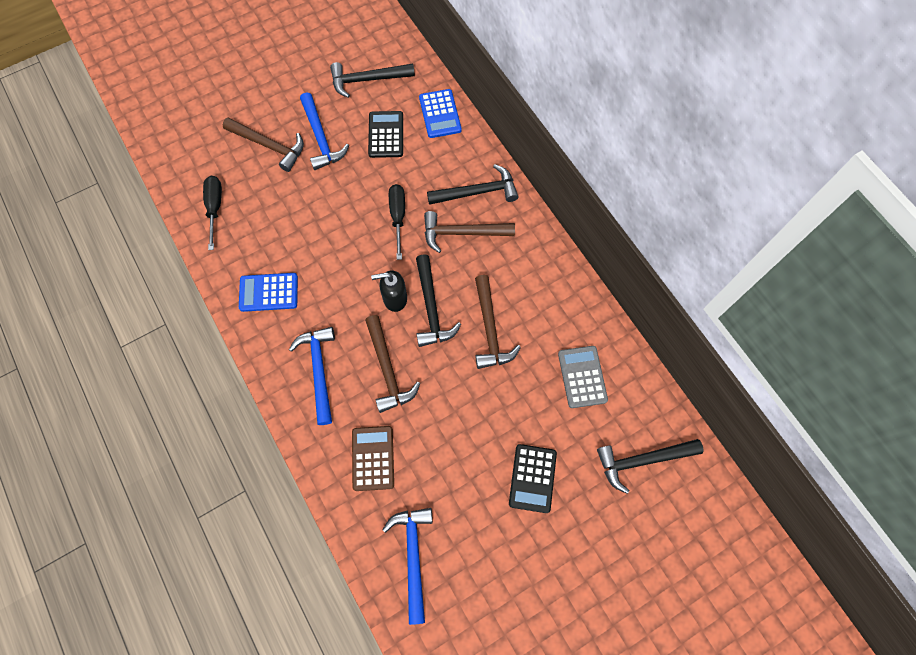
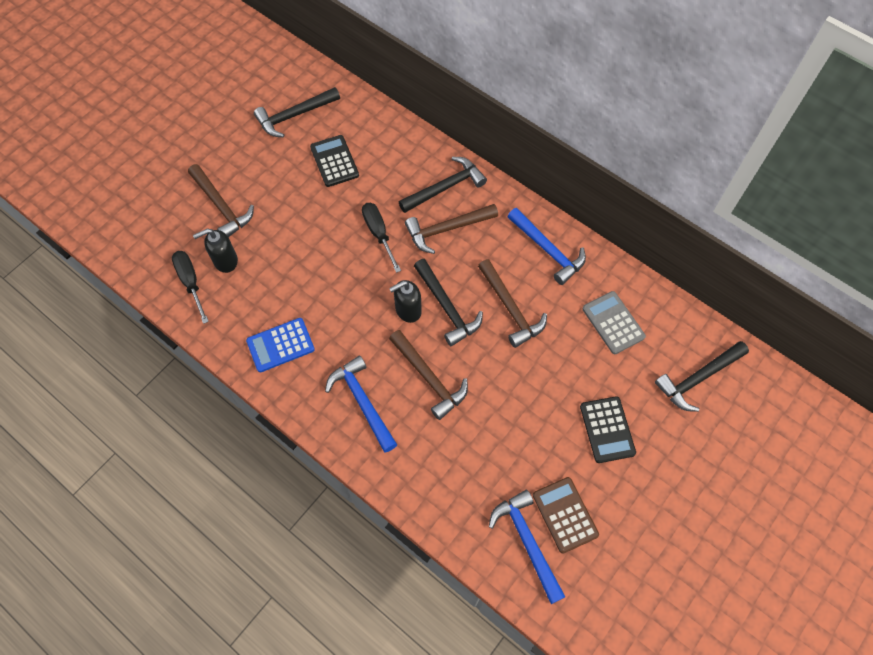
camera: 20 degrees left, 5 degrees down
(252, 198) = (225, 261): none -> black soap dispenser
(269, 146) = (221, 206): brown hammer -> brown hammer turned 45 degrees clockwise
(321, 138) = (271, 183): blue hammer -> blue hammer (548, 250)
(373, 458) = (450, 465): brown calculator -> brown calculator (565, 515)
(440, 114) = (379, 127): blue calculator -> none

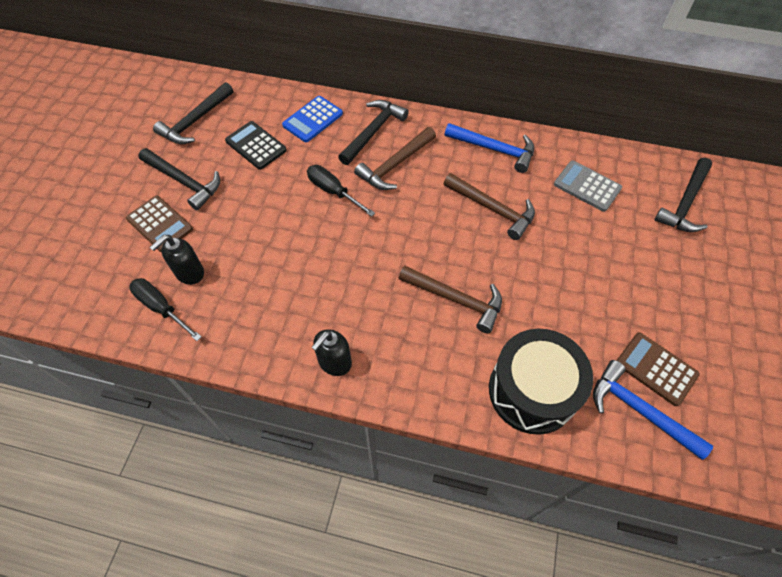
camera: 25 degrees left, 5 degrees down
(221, 206) = (160, 224): brown hammer -> brown calculator
(280, 345) = (290, 330): blue calculator -> blue calculator (313, 119)
(362, 402) = (404, 349): blue hammer -> none
(408, 310) = (399, 247): black soap dispenser -> black soap dispenser (334, 362)
(447, 307) = (434, 230): black hammer -> black hammer (184, 182)
(447, 484) = (532, 391): none -> black drum
(607, 429) = (641, 276): black calculator -> none

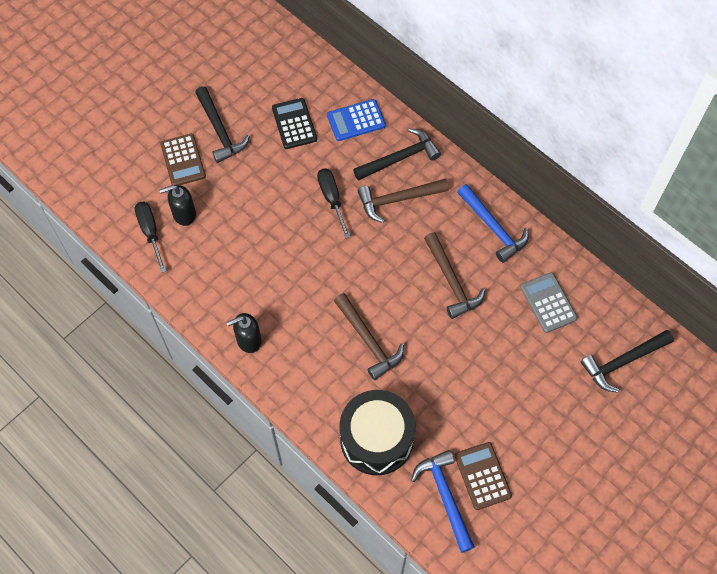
camera: 30 degrees right, 5 degrees up
(195, 121) = (258, 75): black hammer -> none

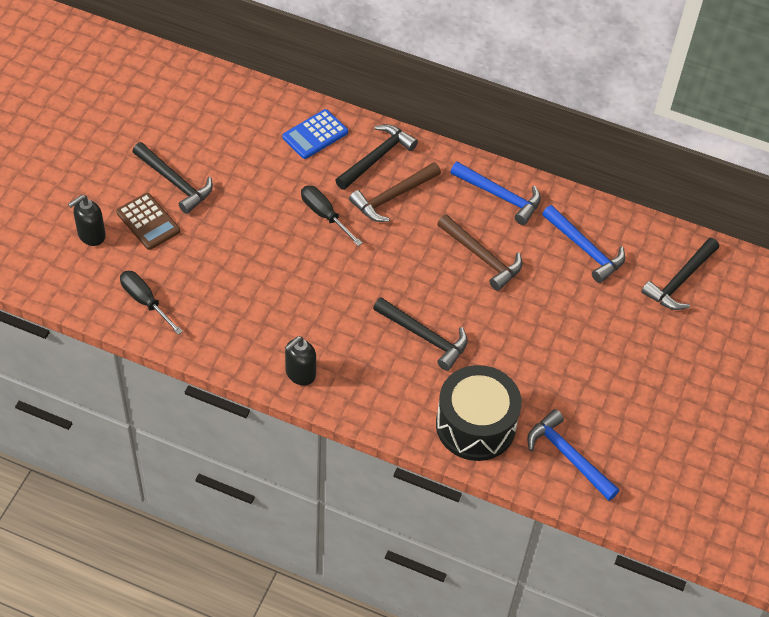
camera: 25 degrees left, 10 degrees down
(184, 214) = (174, 273): black soap dispenser -> black soap dispenser (91, 235)
(294, 124) = (251, 155): black calculator -> none
(368, 341) = (424, 336): brown hammer -> black hammer
(482, 476) = (595, 425): brown calculator -> none
(548, 303) = (585, 249): grey calculator -> blue hammer

